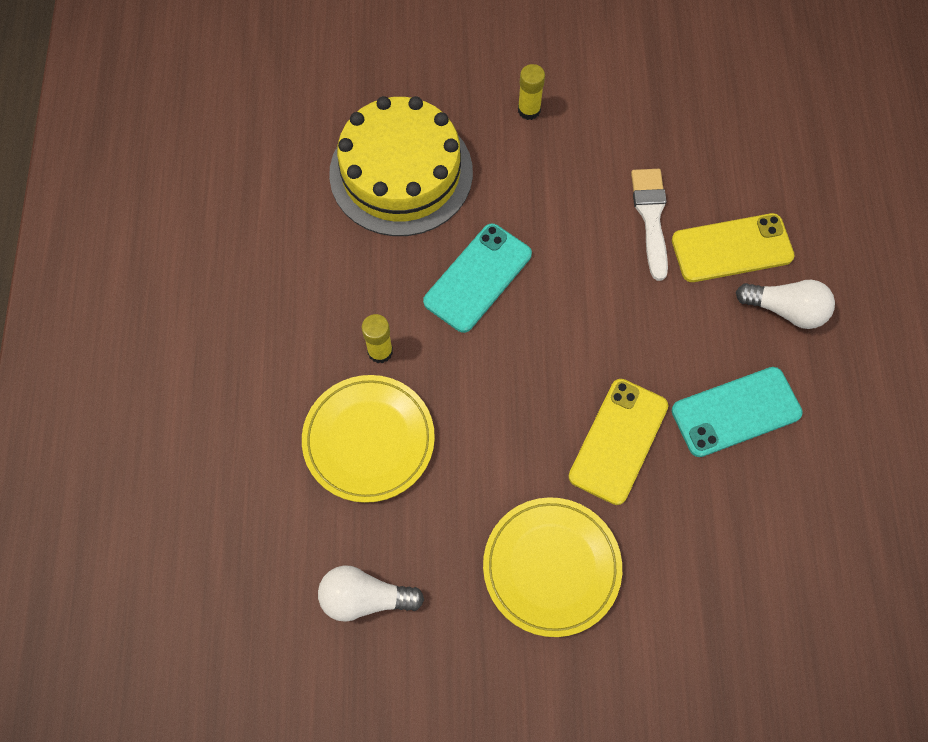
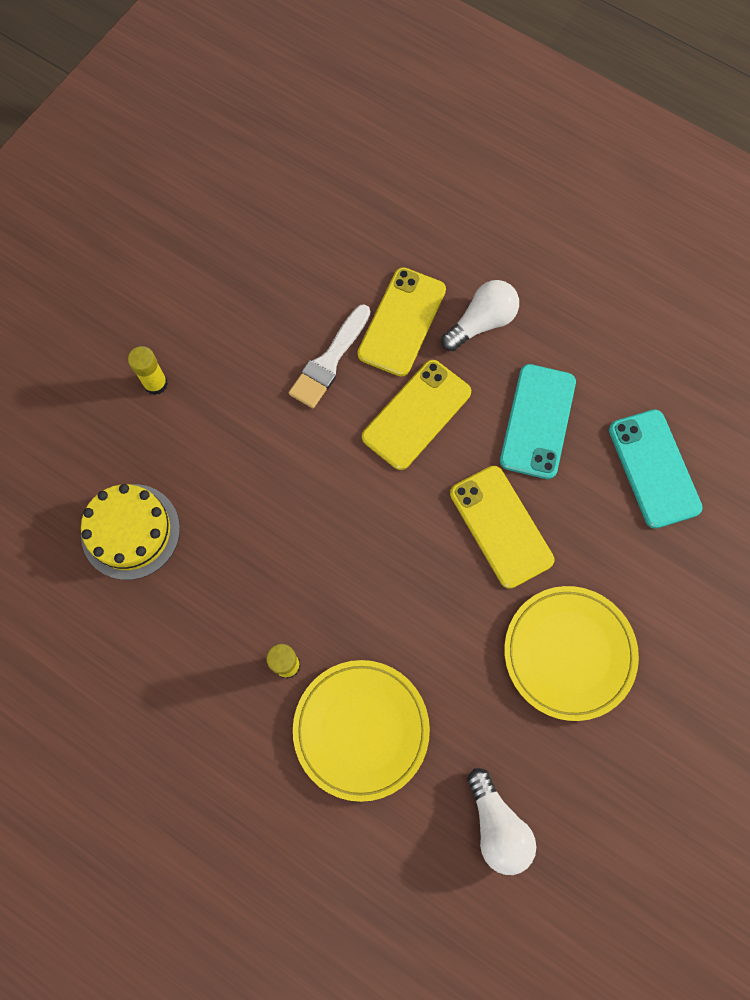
camera: 55 degrees left, 5 degrees up
(365, 598) = (497, 825): white light bulb -> white light bulb turned 60 degrees counterclockwise
(401, 173) = (130, 531): yellow cake -> yellow cake, size x0.64
(477, 278) = (280, 536): turquoise phone -> turquoise phone (654, 468)
(651, 217) = (329, 361): white brush -> white brush turned 90 degrees counterclockwise
(661, 312) = (416, 414): none -> yellow phone

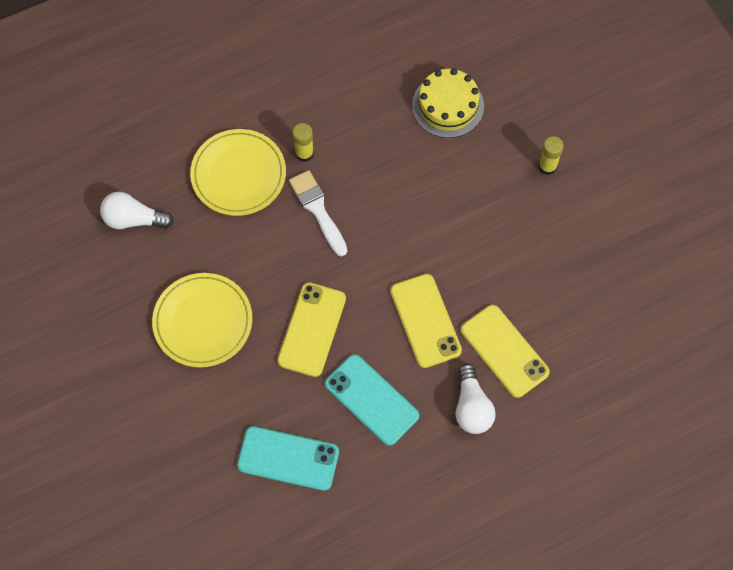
camera: 120 degrees right, 5 degrees down
(329, 361) = (501, 285): white brush -> white brush (317, 210)
(501, 526) = (311, 329): yellow phone -> yellow phone turned 75 degrees counterclockwise

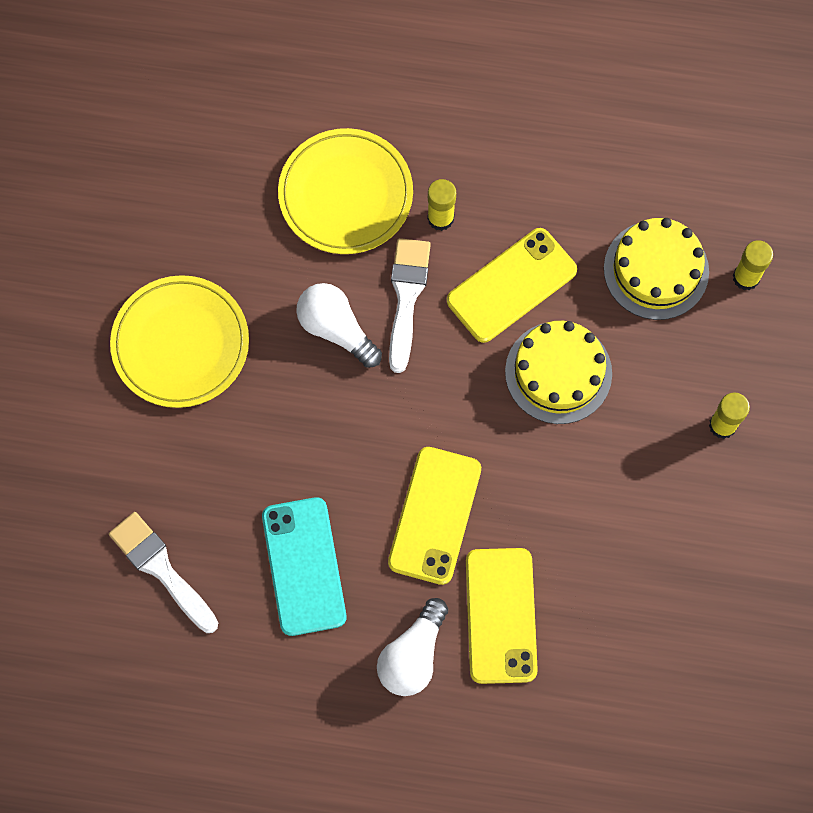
camera: 35 degrees right, 5 degrees up
(133, 219) = (189, 170): white light bulb -> white light bulb (336, 329)
(288, 458) = (161, 569): turquoise phone -> white brush
(311, 329) = (296, 436): yellow phone -> yellow phone (511, 285)
(435, 196) = (558, 372): none -> yellow cake
(500, 79) = (746, 277): none -> yellow glue stick

